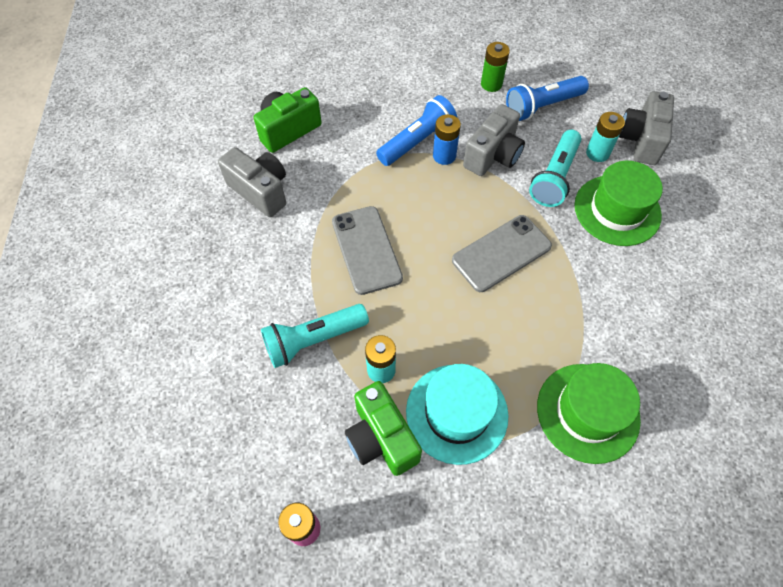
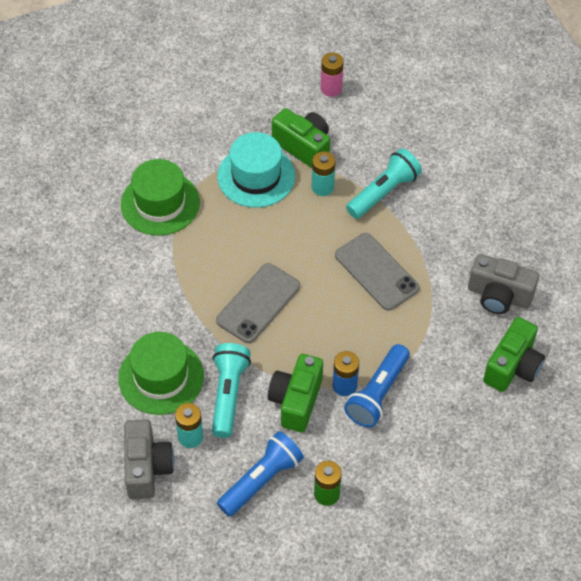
camera: 160 degrees right, 5 degrees down
(493, 155) = (296, 401): grey camera -> green camera

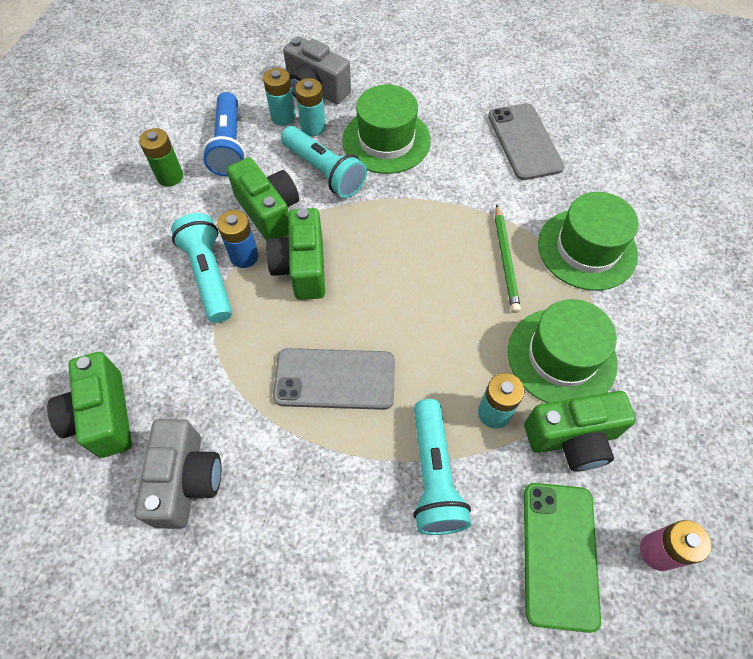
camera: 130 degrees right, 5 degrees up
(198, 467) = (283, 117): none -> turquoise battery
(209, 240) = (505, 260): none -> green pencil
(256, 176) = (561, 357): turquoise hat -> green hat
(258, 303) = (395, 251): grey phone -> grey phone (524, 141)
(320, 345) = (302, 268): none -> green camera
(370, 123) = (559, 554): none -> green phone
(377, 393) = (209, 275): blue flashlight -> turquoise flashlight
(499, 296) = (186, 480): grey camera -> grey camera turned 120 degrees clockwise

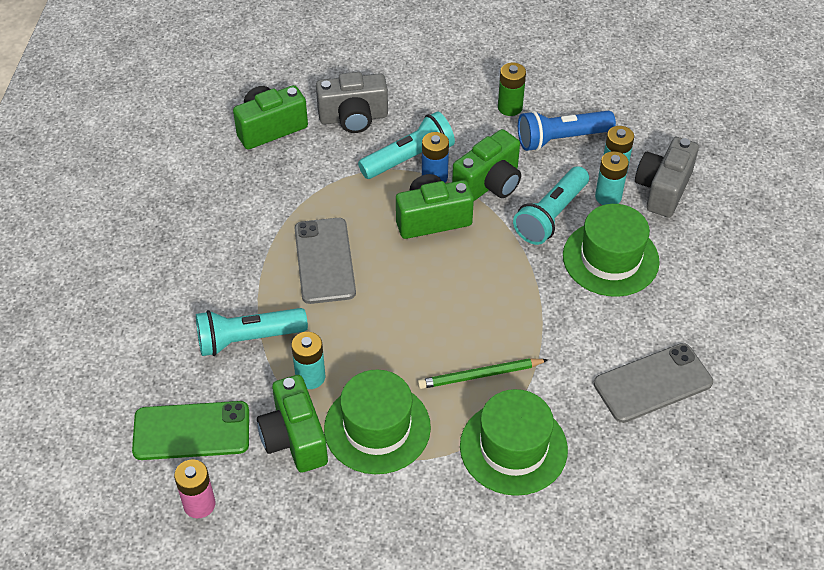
camera: 80 degrees right, 10 degrees down
(186, 480) = (226, 187): grey camera -> grey camera (353, 118)

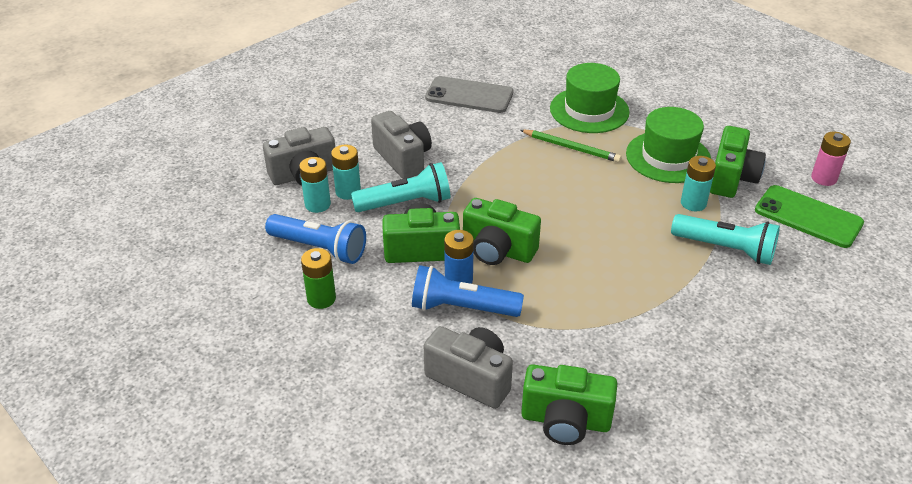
camera: 140 degrees left, 10 degrees down
(324, 261) = (617, 269): grey phone -> none
(409, 158) = (462, 307): turquoise flashlight -> blue flashlight
(610, 258) = (403, 158): green hat -> grey camera

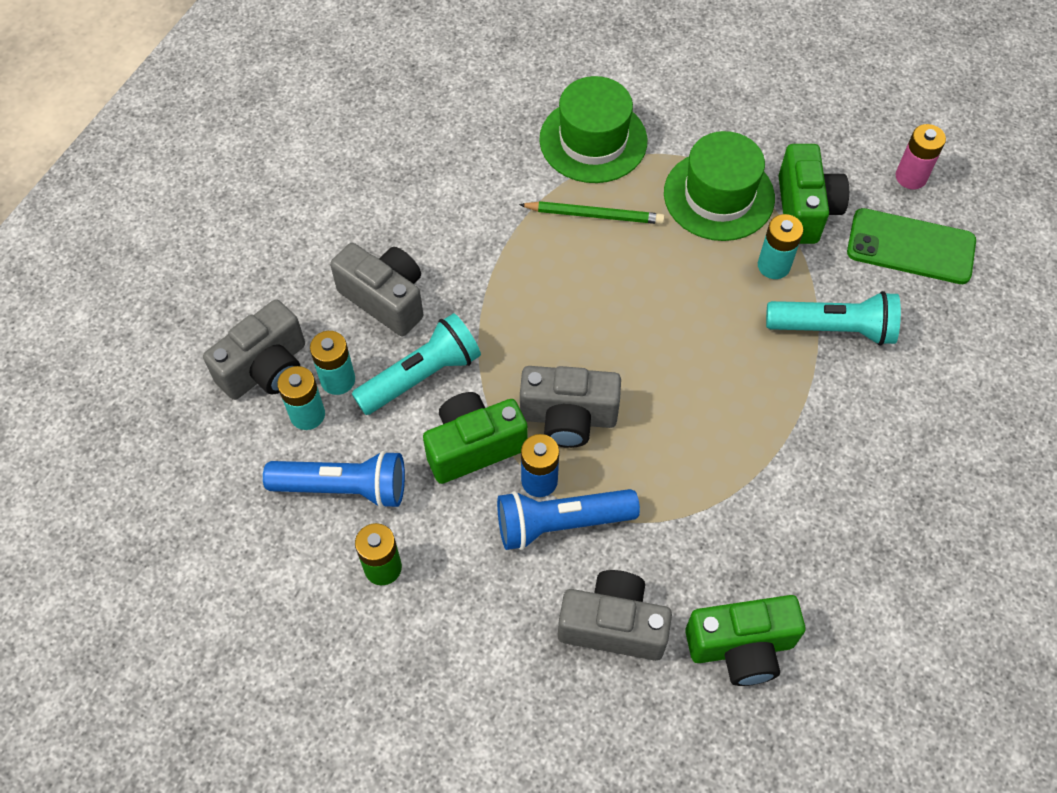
camera: 20 degrees left, 20 degrees up
(469, 95) = (426, 157): grey phone -> none
(498, 250) = (568, 417): green camera -> grey camera

